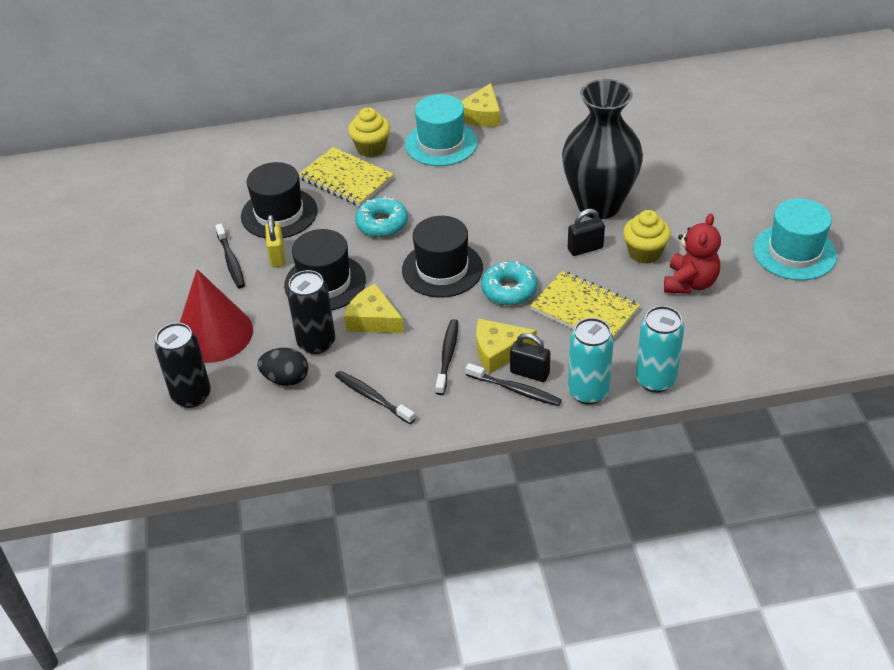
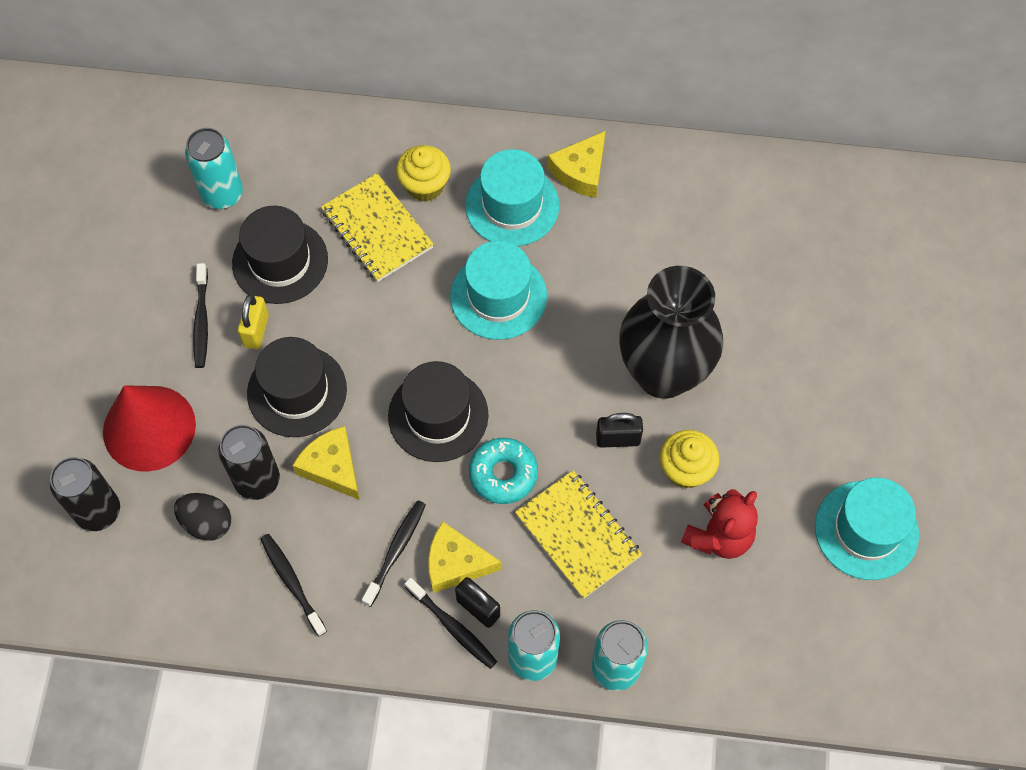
camera: 15 degrees right, 20 degrees up
(218, 188) = (222, 194): none -> turquoise can
(382, 223) = (394, 318): turquoise donut -> none
(455, 193) = (498, 296): none -> turquoise hat

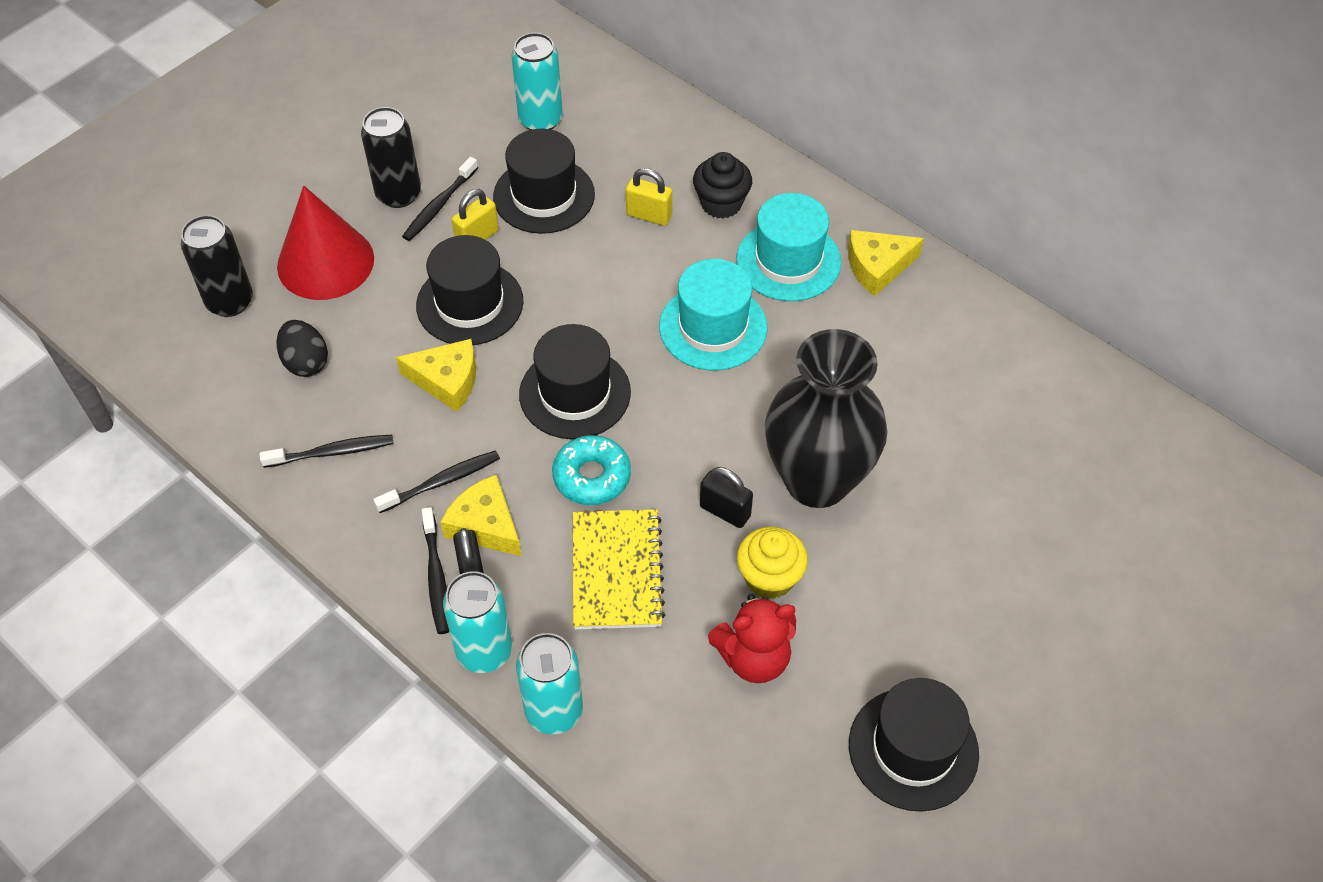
camera: 35 degrees right, 10 degrees down
(257, 480) = (375, 354): black can -> black can (398, 194)
(292, 582) = (332, 452): black toothbrush -> black toothbrush turned 75 degrees clockwise
(332, 467) = (447, 380): yellow cheese -> yellow cheese turned 105 degrees clockwise
(377, 229) = (649, 215): yellow notebook -> yellow padlock
(425, 186) = (721, 203): yellow cupcake -> black cupcake
(866, 530) = (913, 749): turquoise hat -> black hat

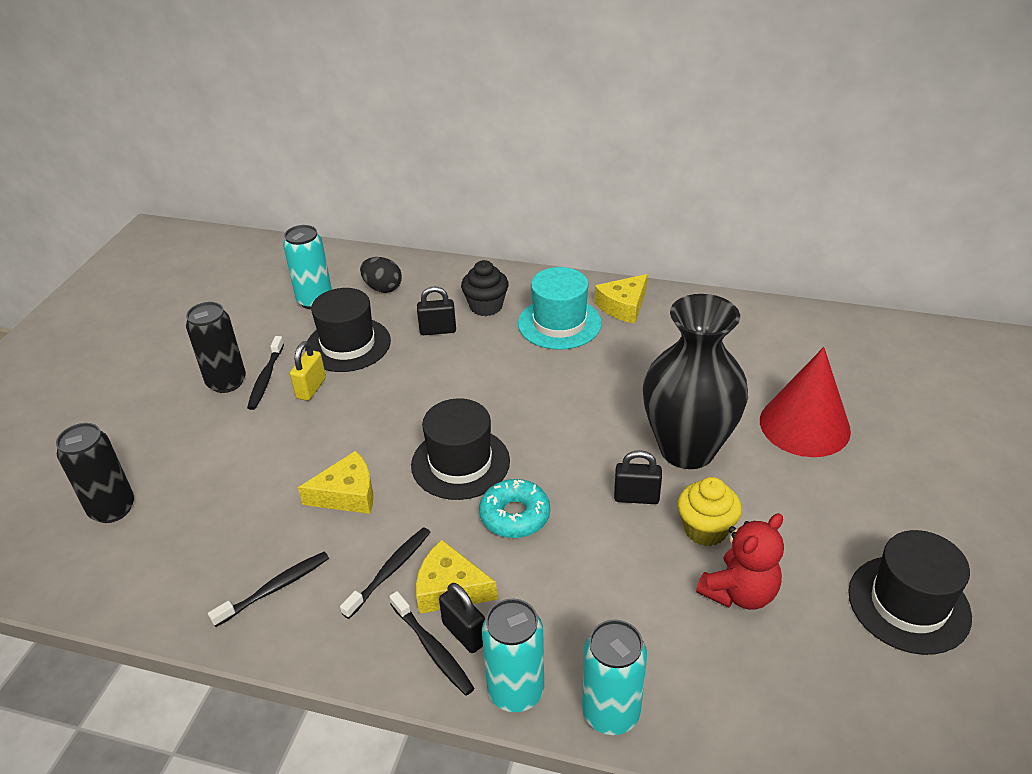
camera: 25 degrees left, 15 degrees down
(306, 362) = (210, 528): black egg -> black egg (383, 288)
(325, 262) = (188, 449): red cone -> red cone (804, 425)
(470, 303) = (333, 434): black hat -> none
(617, 571) = (584, 576): yellow notebook -> none
(649, 215) = (438, 330): yellow padlock -> black padlock
(713, 327) = (536, 381): turquoise hat -> none

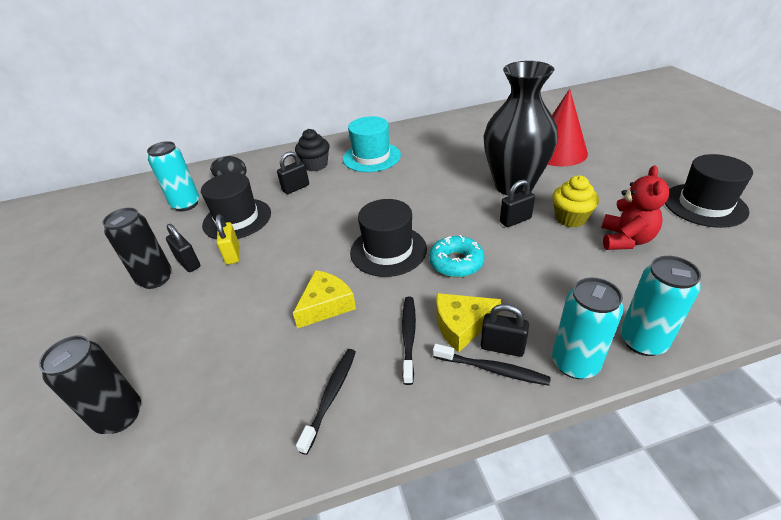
camera: 30 degrees left, 0 degrees up
(266, 378) = (188, 263): black toothbrush -> black padlock
(623, 306) = (400, 137): yellow cheese -> none

